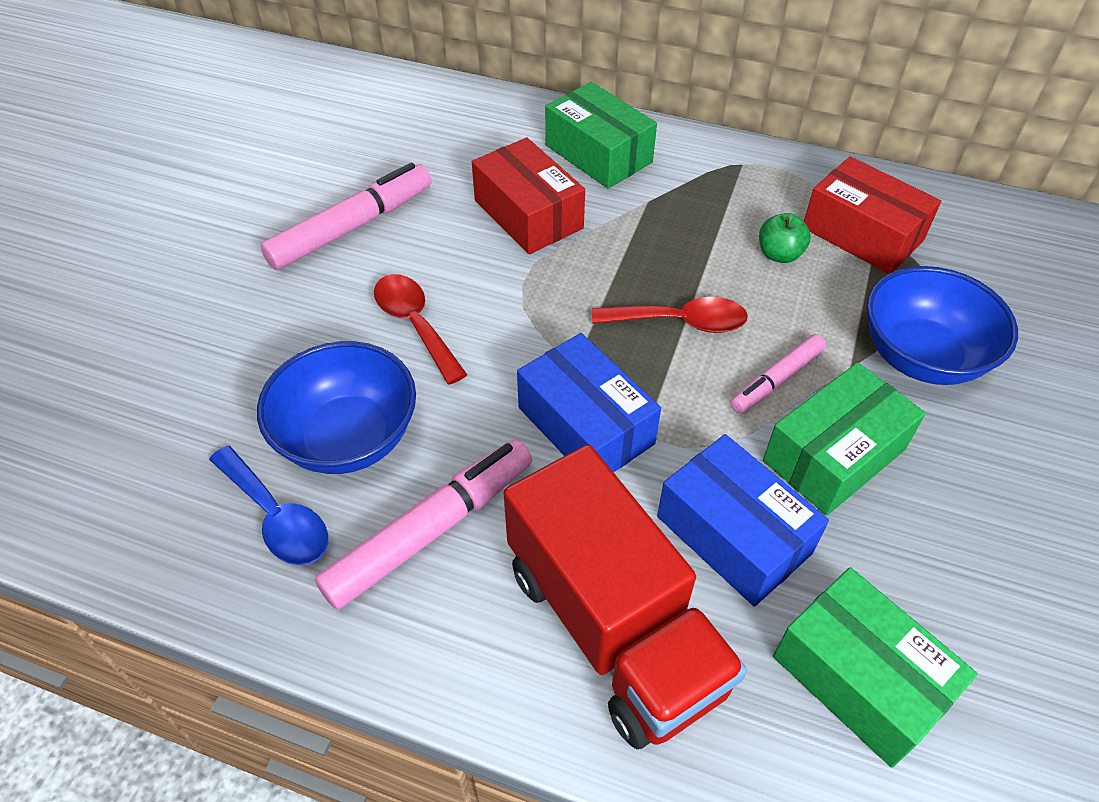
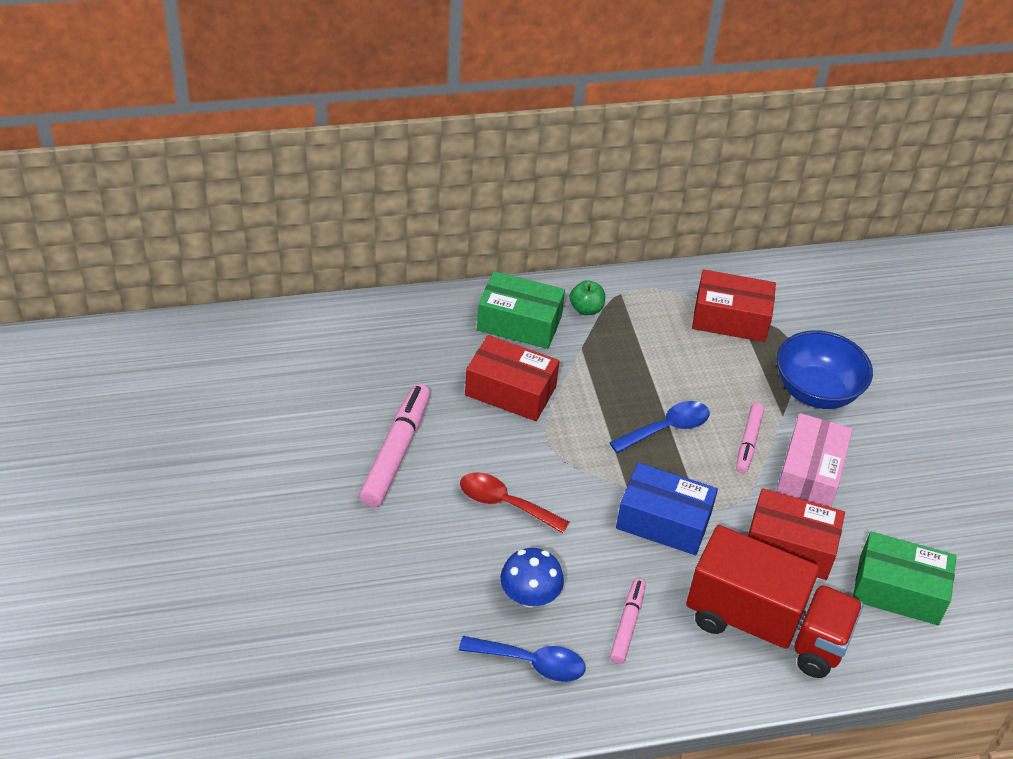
camera: 35 degrees left, 5 degrees down
(348, 438) = (530, 596): blue bowl -> blue mushroom
(431, 530) = (627, 625): pink marker -> pink marker, size x0.59
(680, 322) = (667, 428): red spoon -> blue spoon
(733, 535) = (789, 546): blue box -> red box
(779, 254) = (692, 354): green apple -> green apple (586, 309)
(834, 455) = (809, 475): green box -> pink box

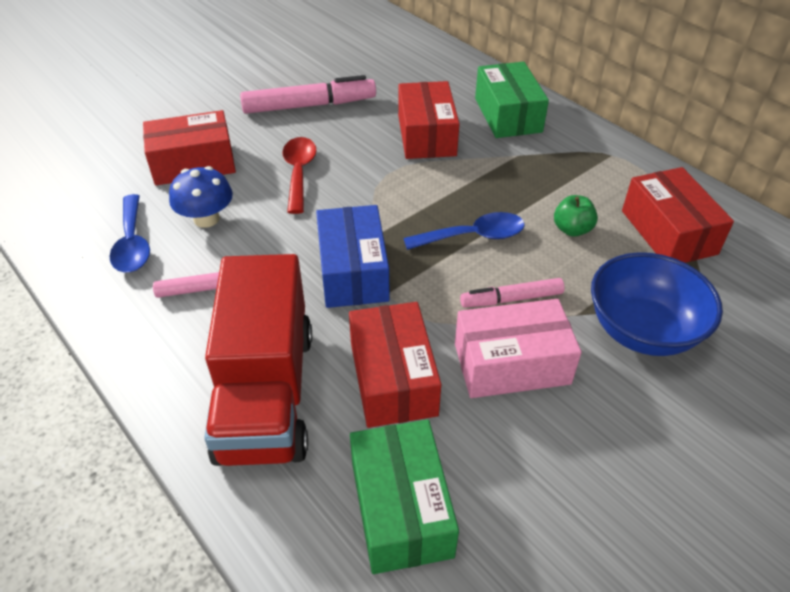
camera: 65 degrees right, 0 degrees up
(433, 578) = (193, 163): none -> red box
(586, 309) = (567, 142): green apple -> green apple (572, 229)
(667, 428) = (473, 236): blue spoon -> blue spoon turned 45 degrees counterclockwise

